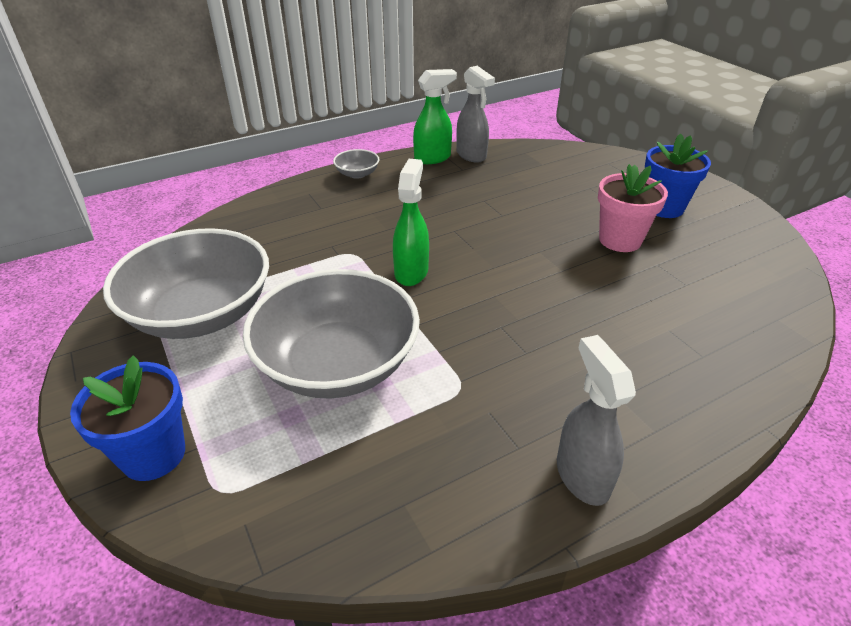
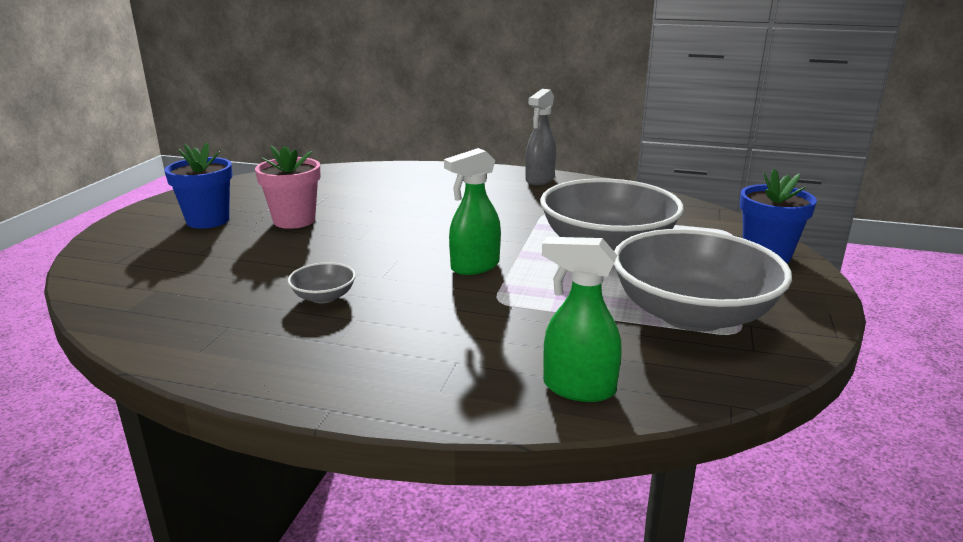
camera: 135 degrees left, 15 degrees down
(357, 174) = (336, 388): grey bowl -> grey bowl (324, 297)
(433, 158) = (214, 358): green spray bottle -> green spray bottle (578, 388)
(471, 155) = (173, 337): grey spray bottle -> none

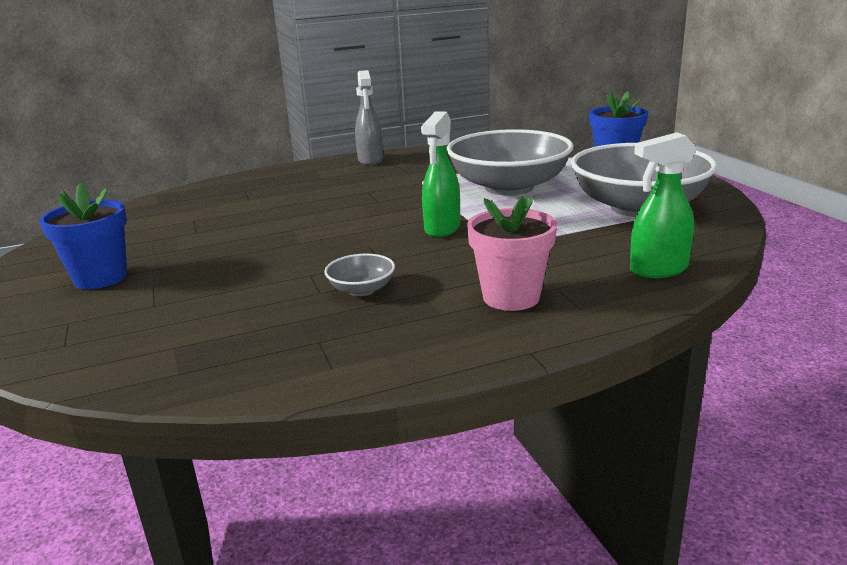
camera: 35 degrees left, 0 degrees up
(294, 220) = (203, 249): pink flower pot -> pink flower pot (511, 297)

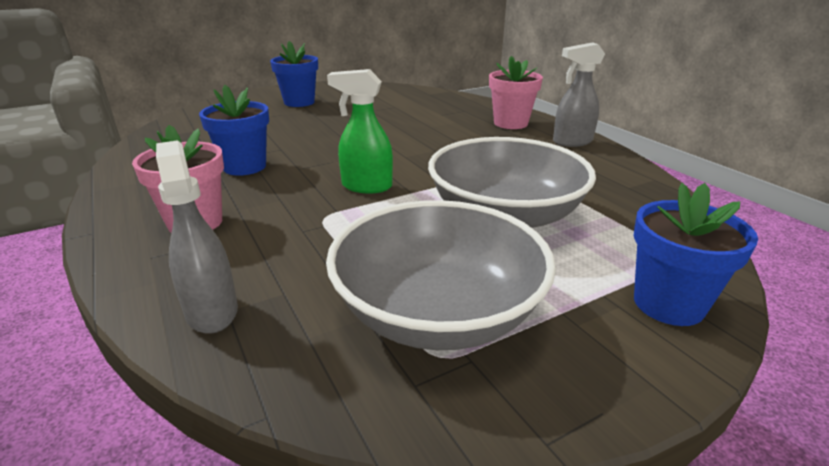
camera: 80 degrees right, 5 degrees up
(305, 175) = (510, 123): none -> pink flower pot
(361, 289) = (244, 167): grey bowl -> blue flower pot
(658, 270) = (212, 311): green spray bottle -> grey spray bottle

